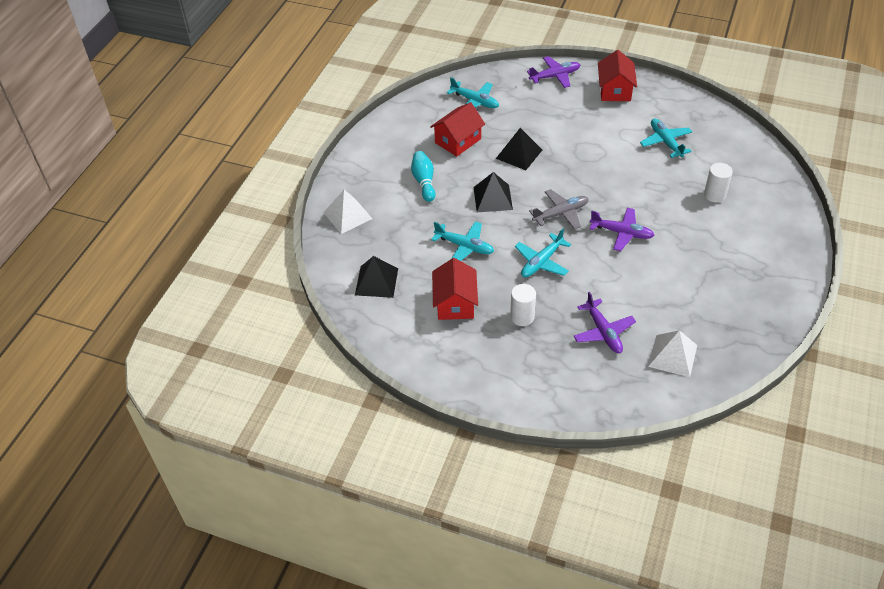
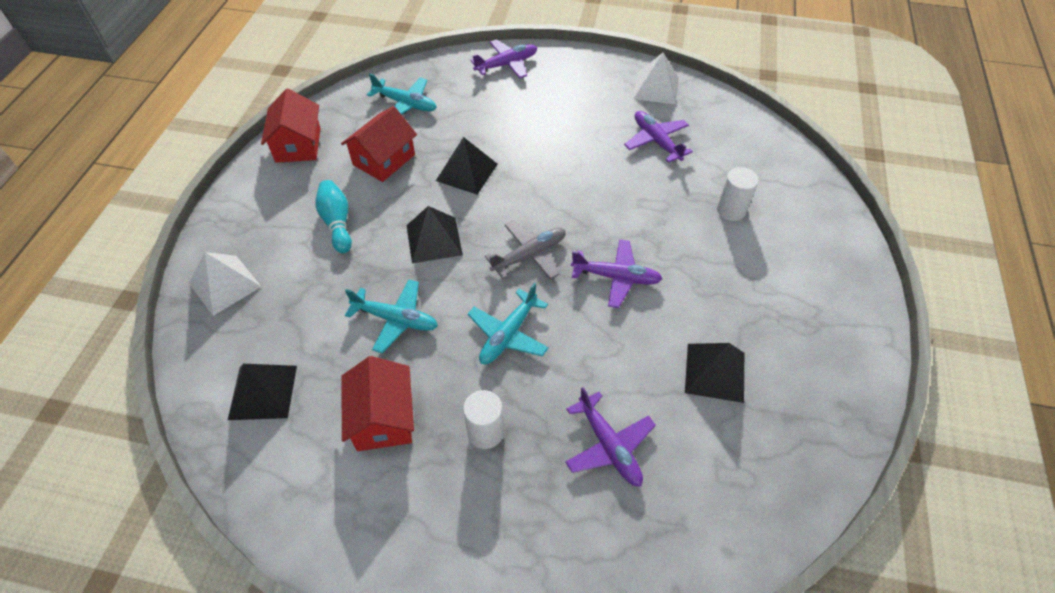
camera: 10 degrees left, 5 degrees up
(615, 90) = (583, 77): red house -> red house (298, 145)
(665, 142) = (656, 141): turquoise plane -> purple plane
(672, 355) = (716, 477): white pyramid -> white pyramid (656, 88)
(682, 297) = (715, 372): none -> black pyramid

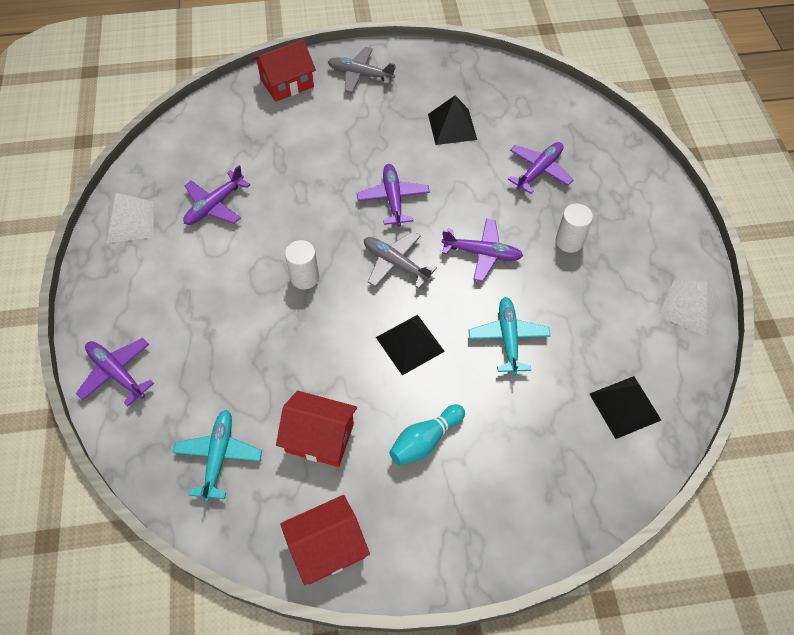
camera: 110 degrees left, 5 degrees up
(225, 284) = (544, 507): white pyramid -> white pyramid (689, 307)
(383, 418) = (596, 309): red house -> red house (287, 83)
(466, 172) = (311, 349): black pyramid -> none
(508, 334) = (482, 254): turquoise plane -> purple plane
(731, 210) = (288, 140): white cylinder -> white cylinder (304, 277)
(830, 301) = (360, 74): none -> grey plane

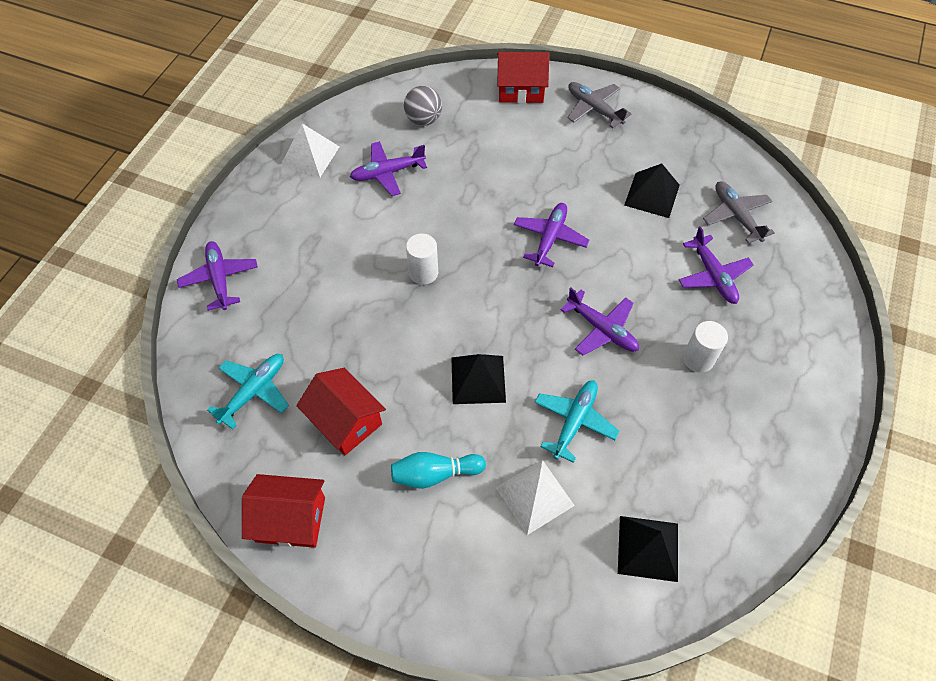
camera: 30 degrees right, 0 degrees up
(217, 144) = (423, 120): none -> grey ball
(395, 263) = (513, 299): grey plane -> grey plane (736, 216)
(539, 171) = (713, 276): purple plane -> purple plane turned 90 degrees clockwise
(689, 307) = (784, 487): white pyramid -> white pyramid (534, 496)

